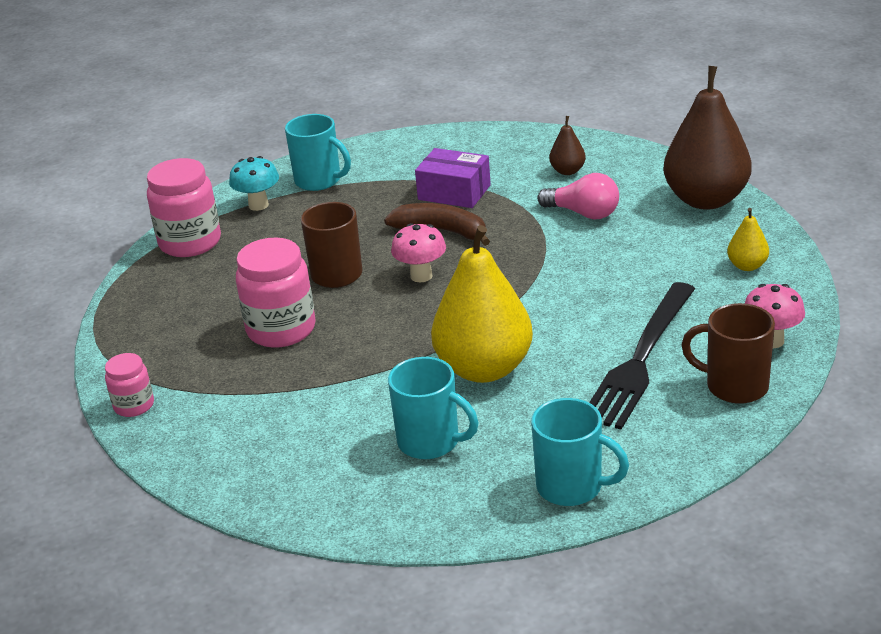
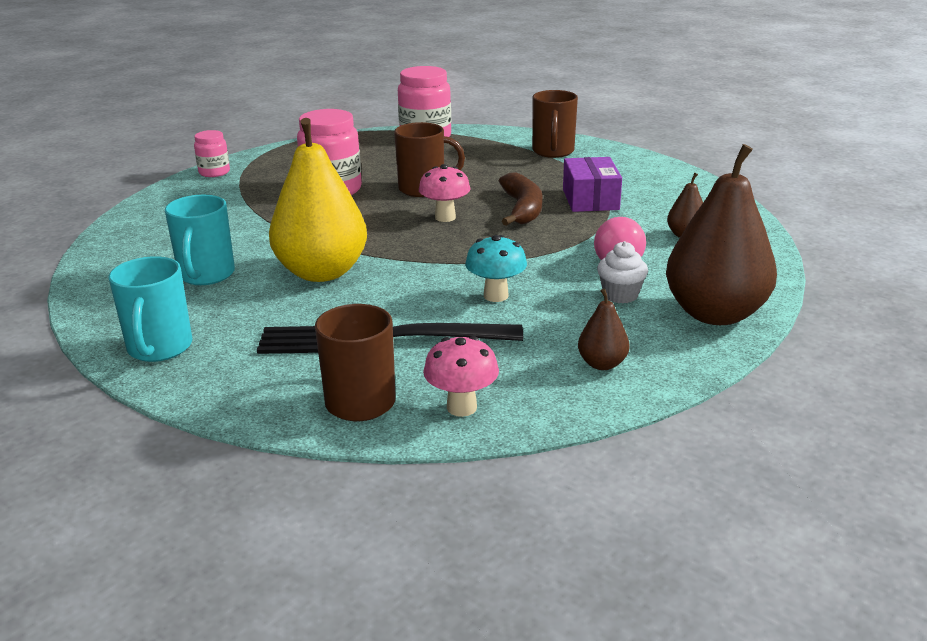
camera: 60 degrees right, 5 degrees down
(258, 205) = (496, 143): turquoise mushroom -> turquoise mushroom (496, 296)
(319, 181) = (553, 152): turquoise mug -> brown mug
(648, 229) = (620, 295): none -> white cupcake
(747, 266) = (602, 364): yellow pear -> brown pear

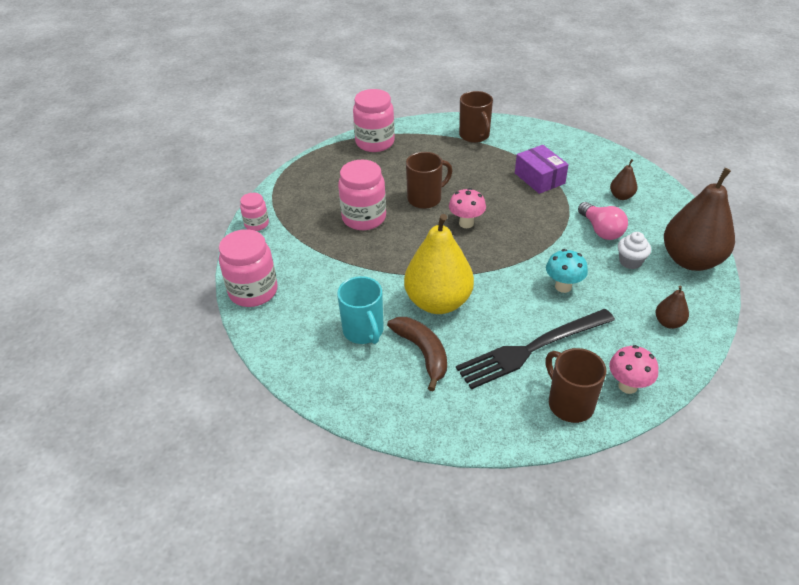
camera: 25 degrees left, 15 degrees up
(139, 219) = (253, 291): none -> pink jar
(159, 348) = (405, 409): turquoise mug -> none
(522, 209) = (507, 200): brown banana -> brown banana (423, 353)

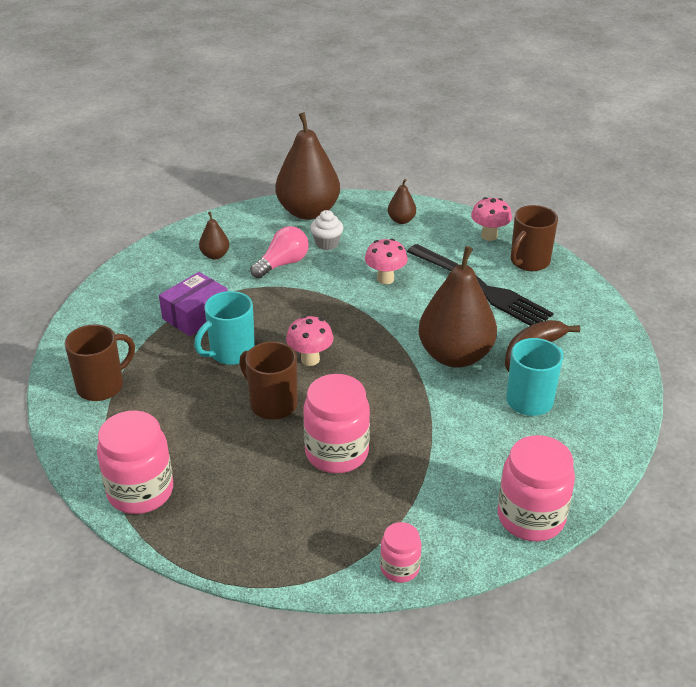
camera: 110 degrees left, 5 degrees down
(438, 302) = (455, 356): yellow pear -> brown pear
(488, 188) = (231, 353): none -> turquoise mug
(563, 286) = (385, 279): turquoise mushroom -> pink mushroom

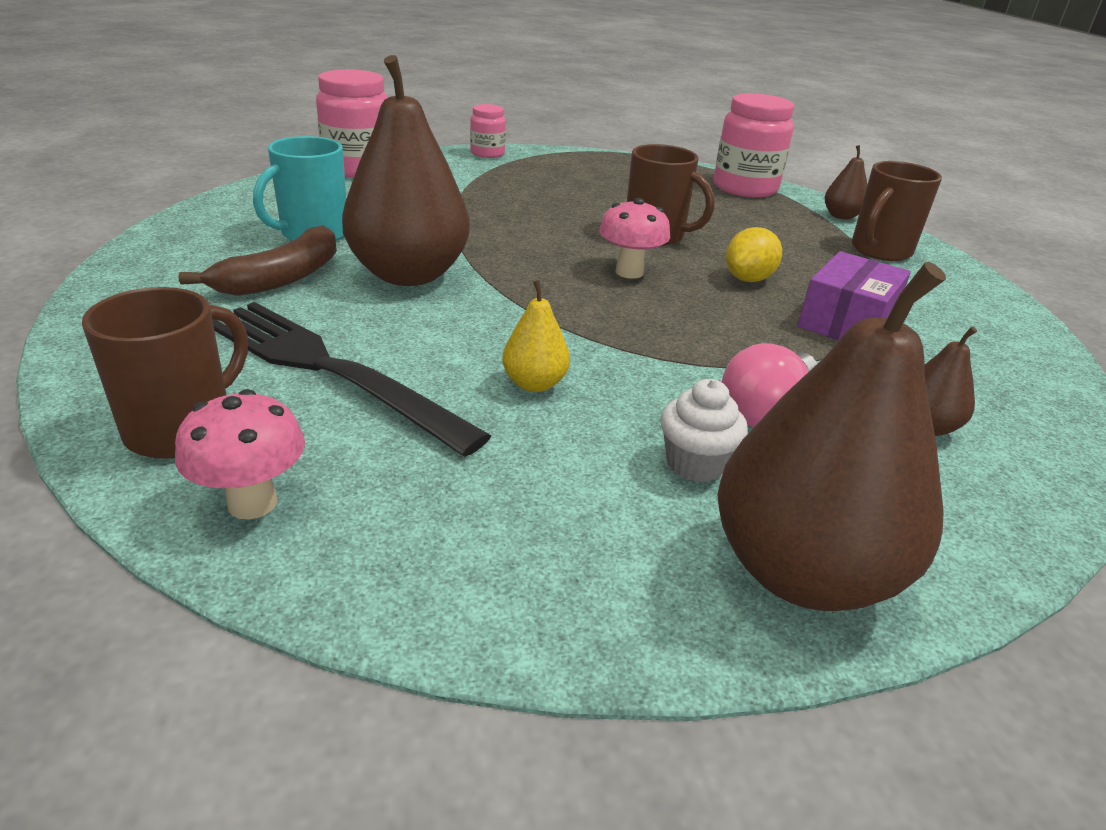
camera: 170 degrees right, 5 degrees down
(231, 353) = (748, 279): turquoise mug -> yellow lemon
(336, 453) = (562, 203): pink jar -> none
(385, 279) = (534, 384): pink mushroom -> yellow pear
(401, 220) = (510, 551): brown pear -> brown pear (841, 216)

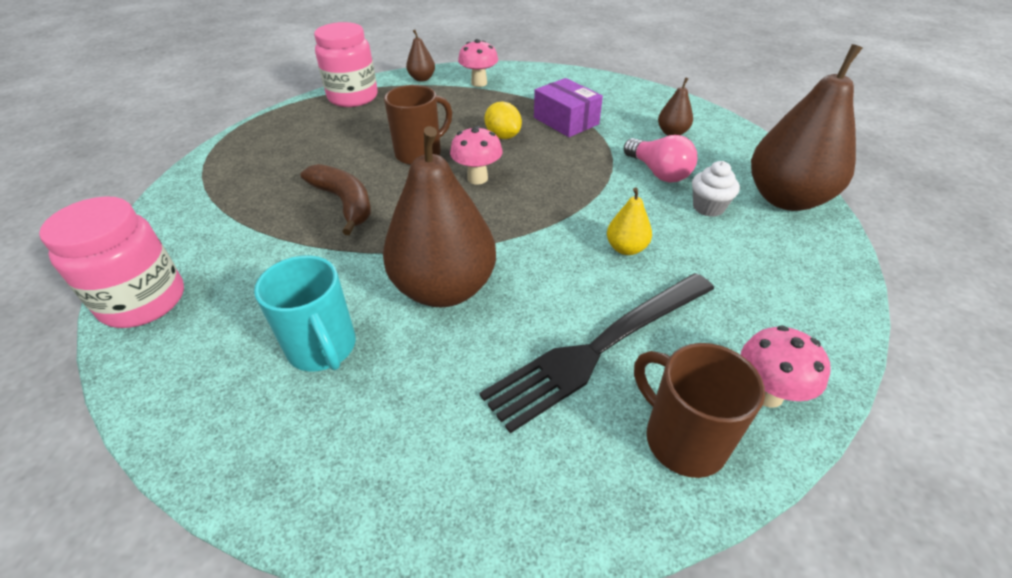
camera: 70 degrees left, 10 degrees up
(282, 278) = (423, 375): brown banana -> brown banana (345, 203)
(487, 153) = (172, 203): pink jar -> none
(879, 251) = (479, 83): brown mug -> pink mushroom

